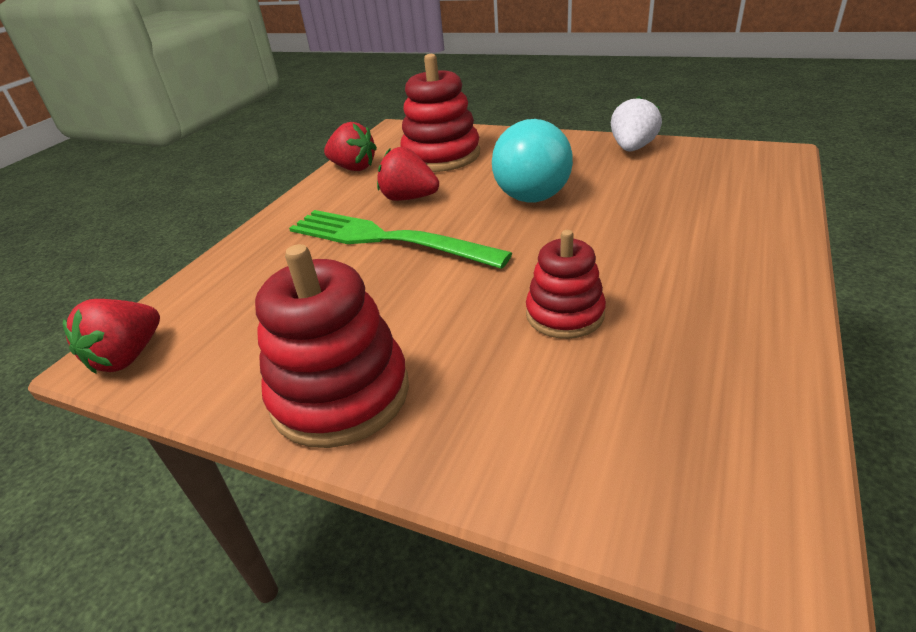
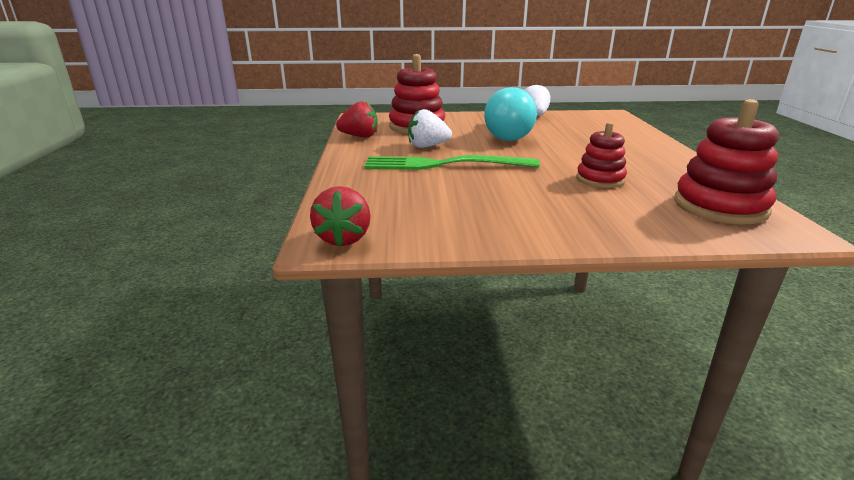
camera: 30 degrees left, 10 degrees down
(340, 394) = (527, 226): red stacking toy -> red stacking toy (720, 206)
(409, 198) = (427, 146): red strawberry -> white strawberry

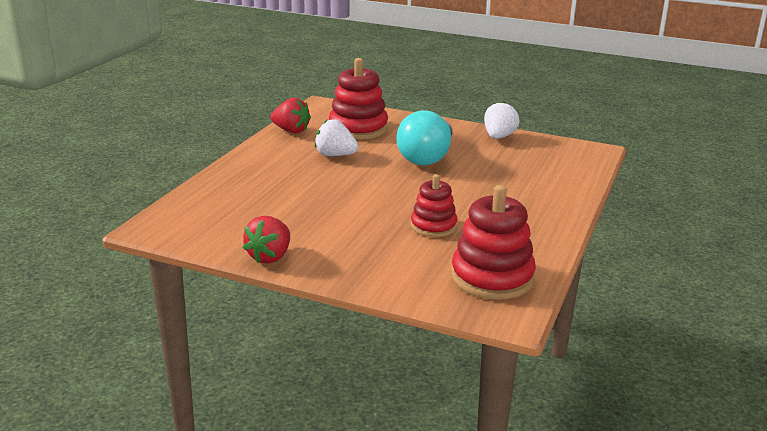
camera: 25 degrees right, 0 degrees up
(343, 238) = (164, 228): red strawberry -> red strawberry (270, 257)
(442, 165) = (320, 179): green fork -> none

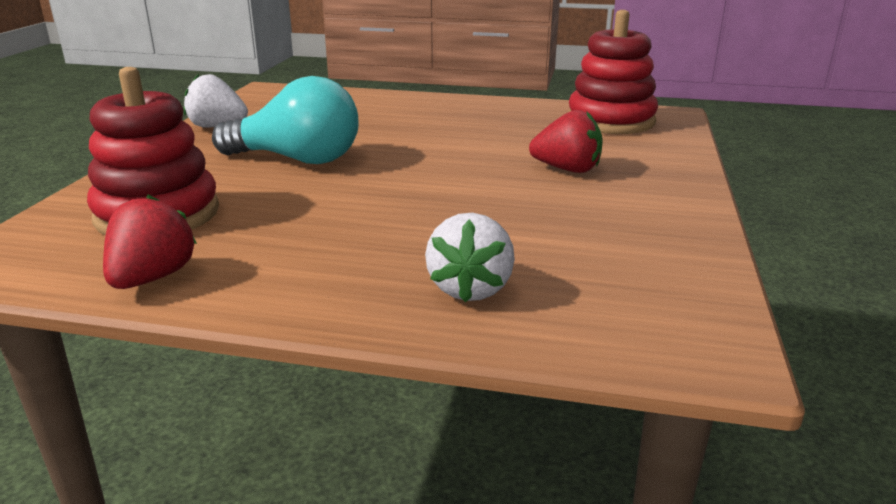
camera: 100 degrees left, 0 degrees up
(270, 257) = (689, 224): red strawberry -> red strawberry (567, 169)
(335, 155) = (294, 220): white strawberry -> white strawberry (470, 288)
(433, 226) = (518, 146): red stacking toy -> none

